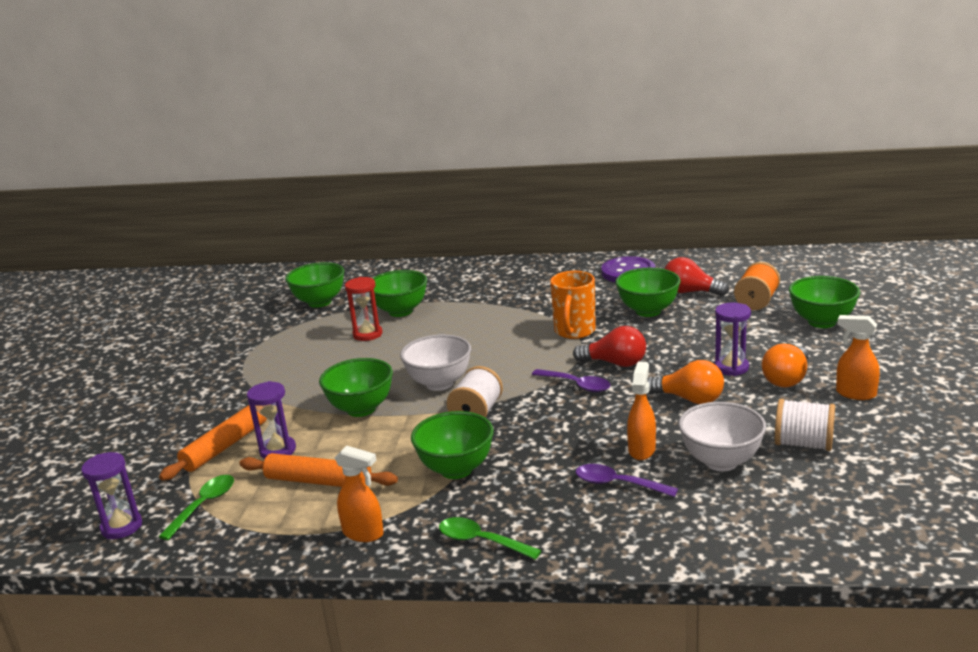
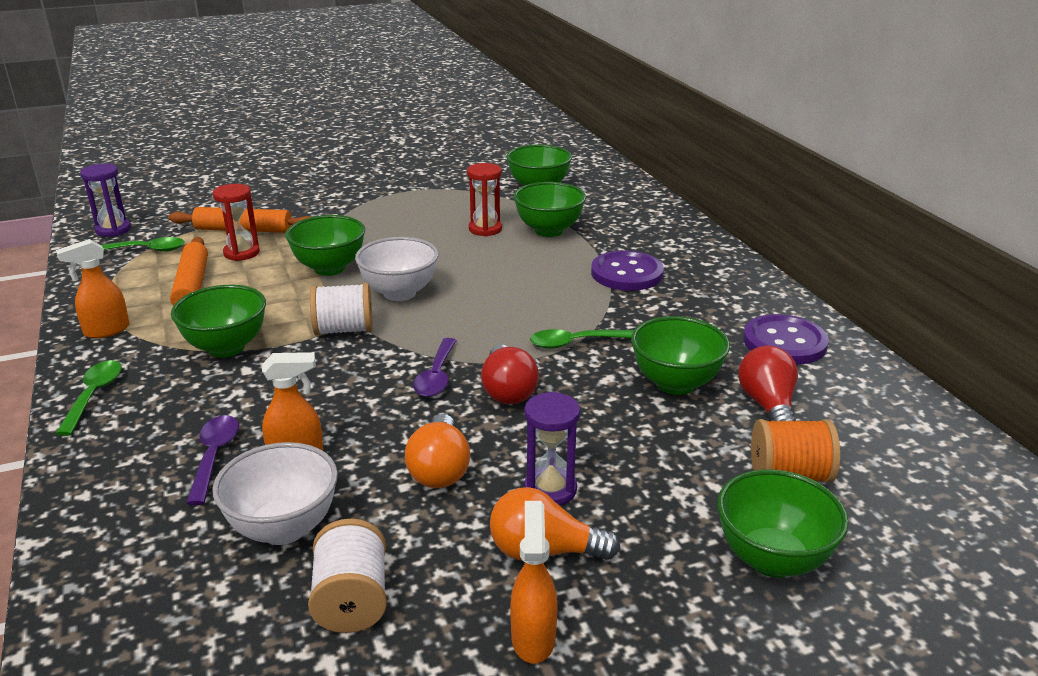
camera: 60 degrees right, 5 degrees up
(278, 450) = (241, 253): purple hourglass -> red hourglass
(363, 533) = (106, 331): orange spray bottle -> orange spray bottle turned 60 degrees clockwise
(497, 298) = (626, 273): none -> purple button
(574, 331) = (574, 343): orange mug -> green spoon

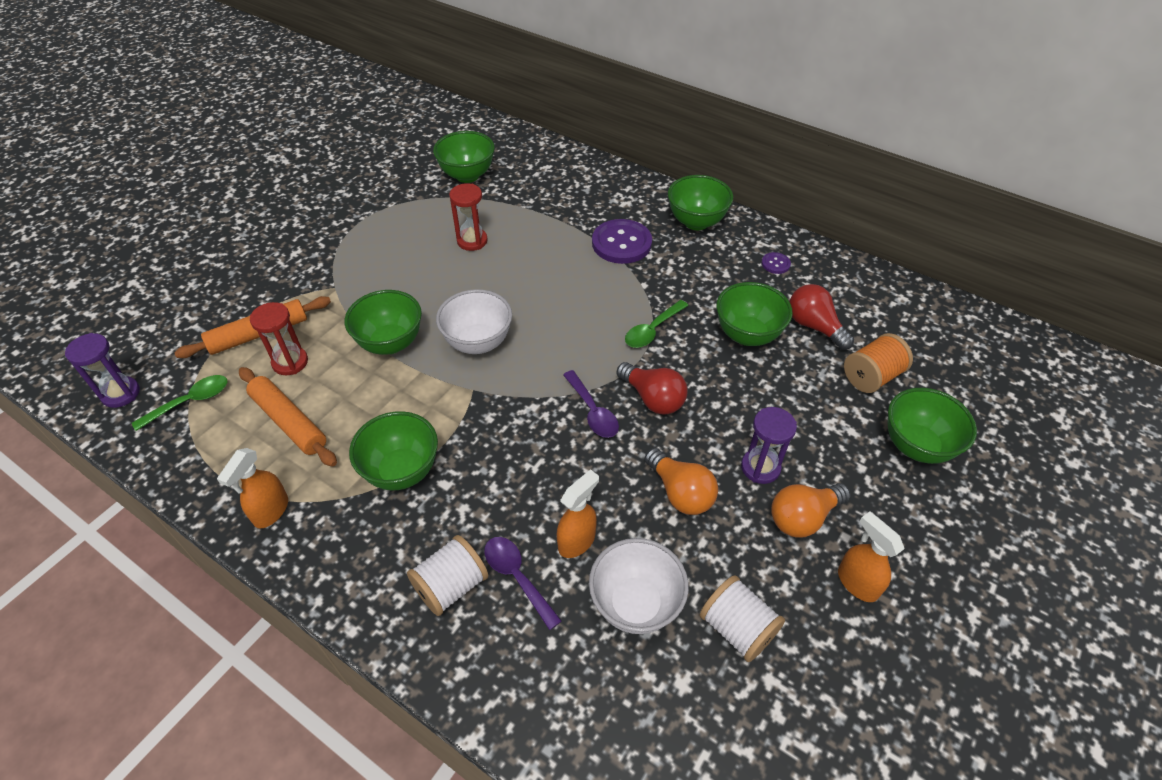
camera: 35 degrees left, 20 degrees up
(94, 395) = (348, 581): green spoon -> none
(344, 330) = (476, 403): white spool -> white spool (451, 586)
(549, 231) = (523, 221): green bowl -> green bowl (696, 222)
(784, 342) = (775, 264): purple button -> purple button, size x0.46

